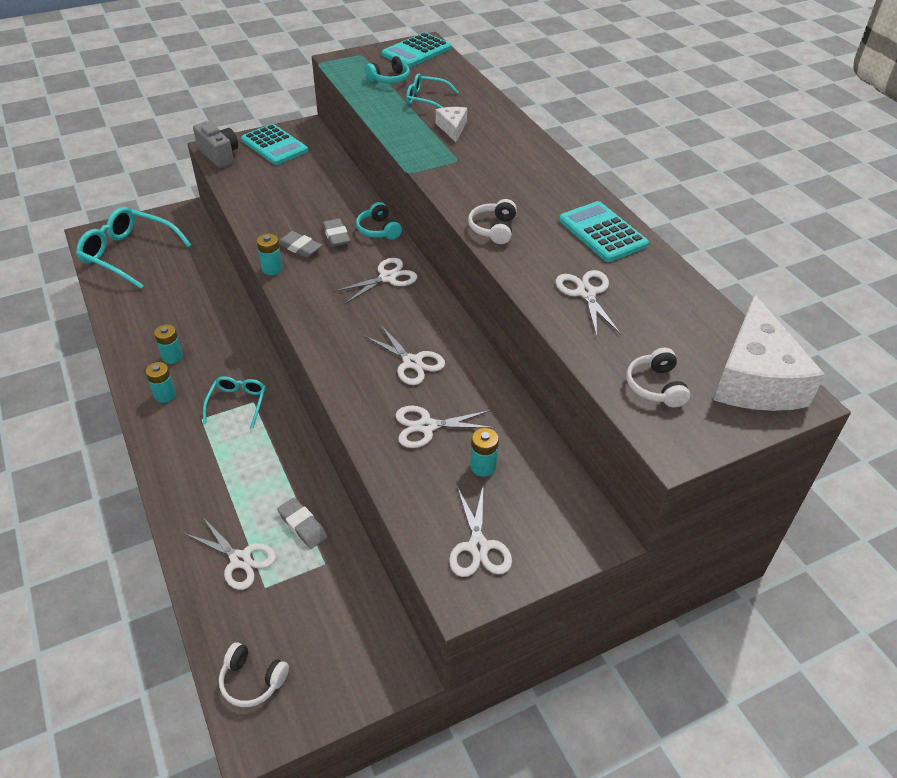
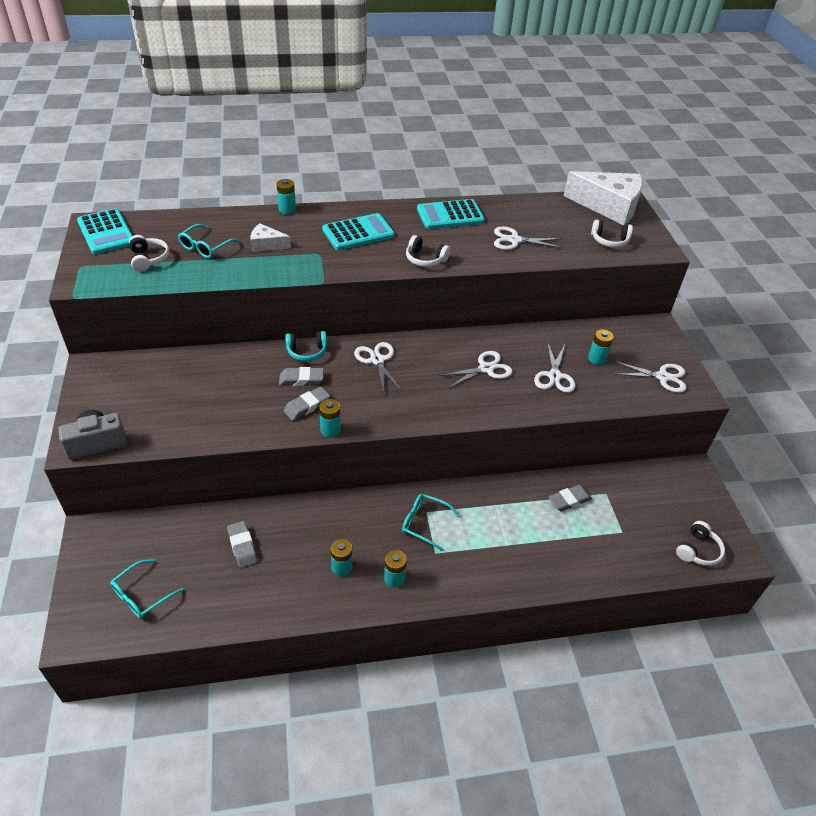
camera: 75 degrees left, 0 degrees up
(129, 254) = (142, 595): turquoise glasses -> turquoise glasses, size x0.54
(186, 292) = (242, 546): none -> grey eraser
(240, 560) = (595, 544): white scissors -> none
(274, 145) = (110, 396): turquoise calculator -> turquoise calculator (358, 233)
(390, 79) = (148, 259): turquoise headphones -> white headphones
(523, 126) = (287, 210): none -> turquoise battery

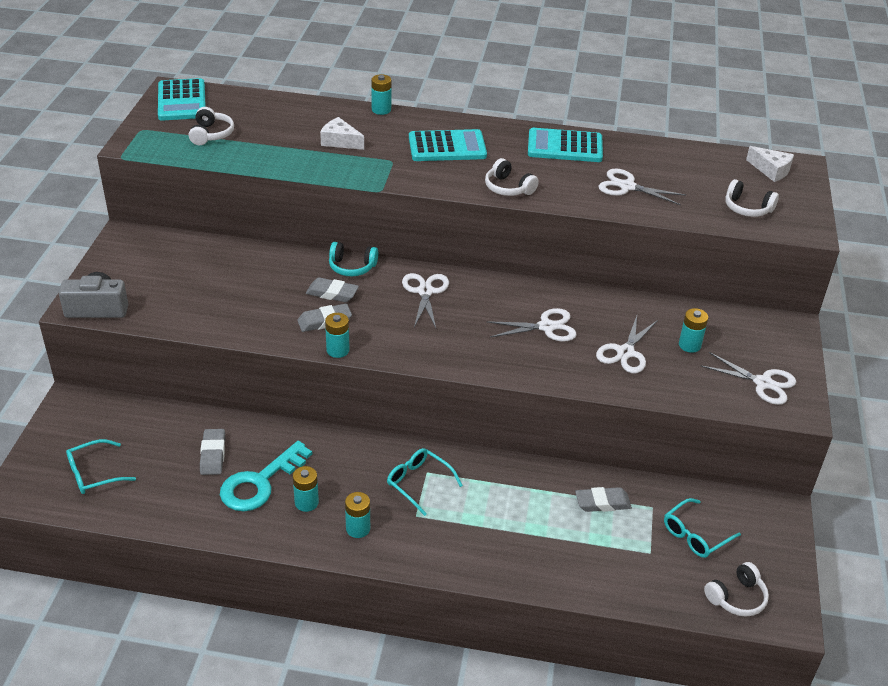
camera: 20 degrees right, 5 degrees down
(205, 247) = (275, 133): turquoise glasses -> turquoise glasses (695, 535)
(294, 560) = (260, 482): none -> turquoise key
(609, 206) = (771, 170): white cheese -> white cheese, size x0.48

